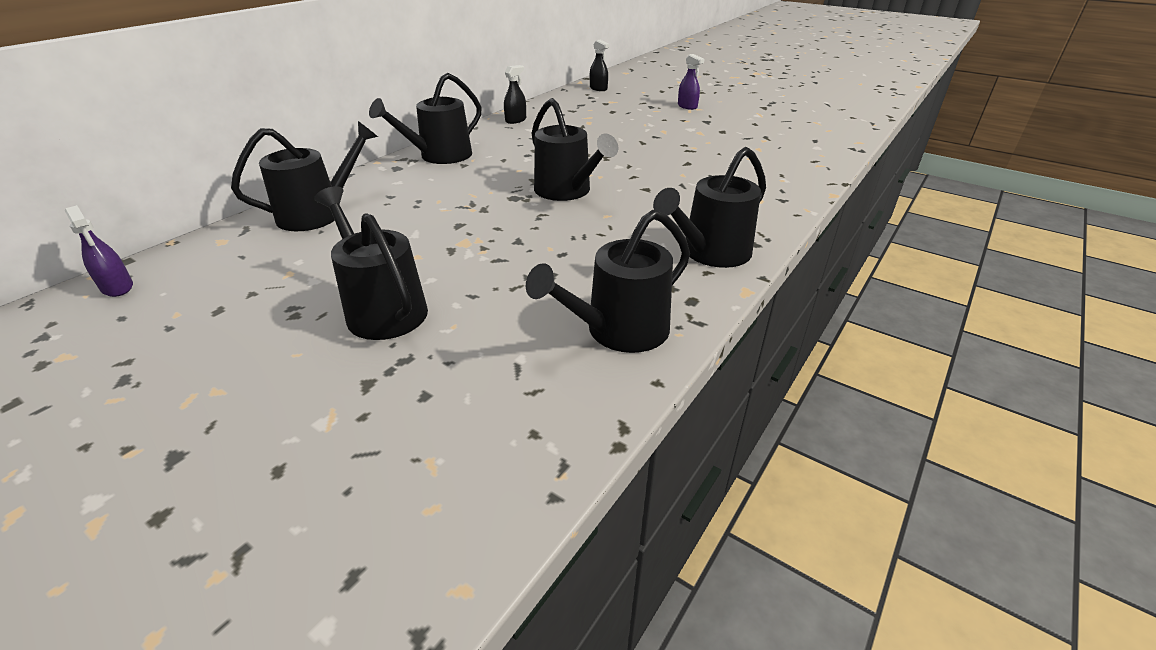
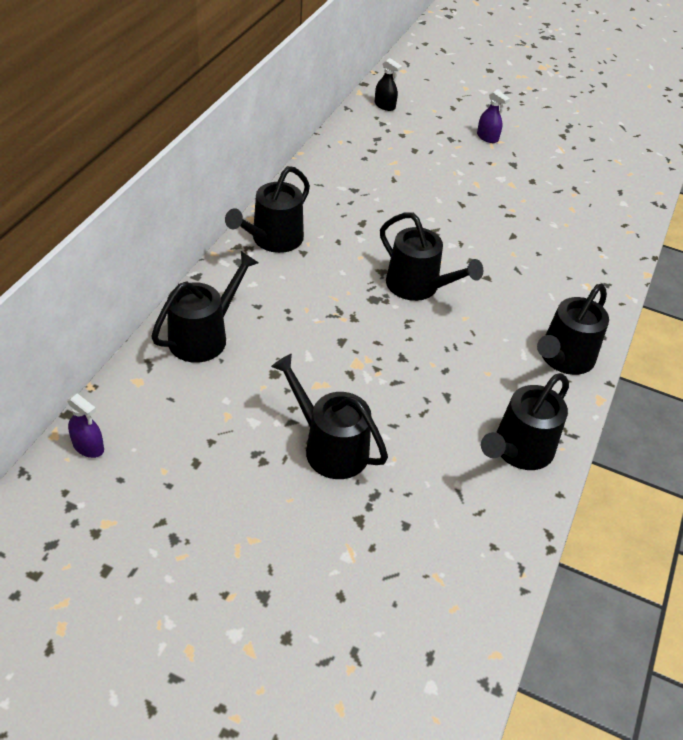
camera: 15 degrees left, 10 degrees up
(516, 120) = (321, 172): black spray bottle -> none

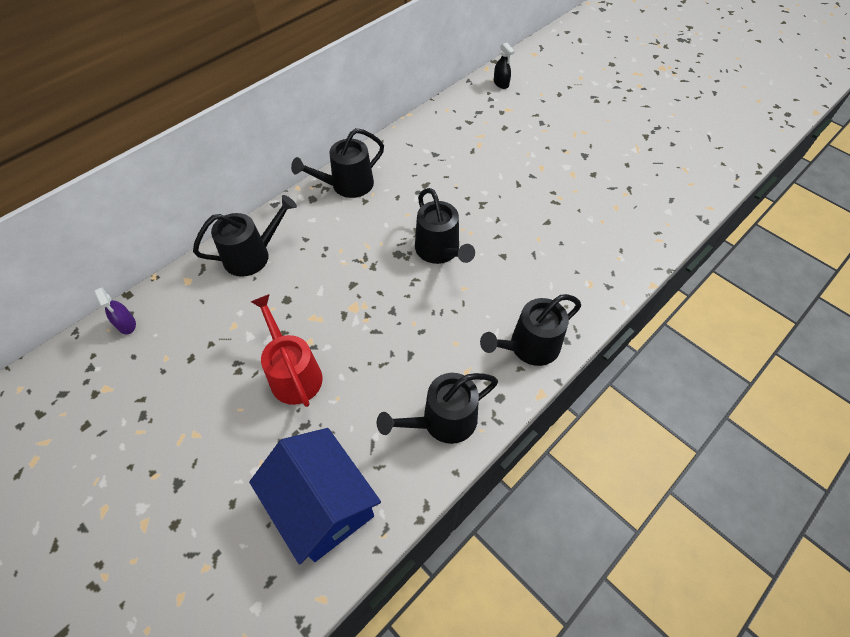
camera: 25 degrees right, 10 degrees up
(330, 447) = (293, 374): black watering can -> red watering can
(442, 566) = (323, 505): none -> blue house
(487, 137) = (575, 126): purple spray bottle -> none

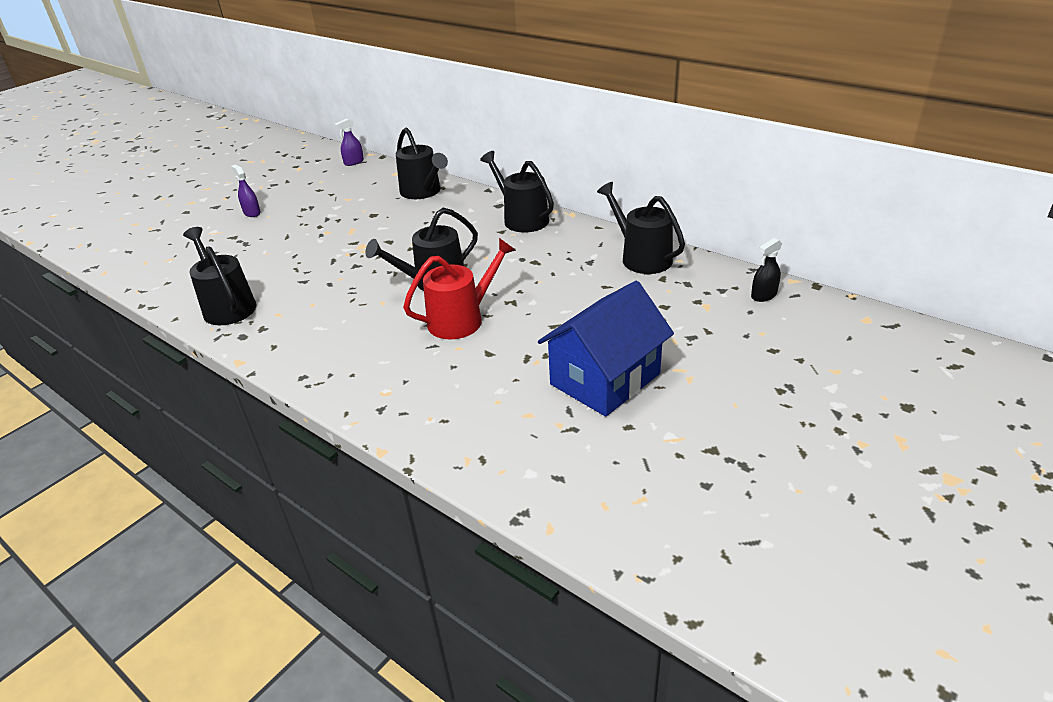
camera: 85 degrees right, 20 degrees down
(221, 430) = (252, 213): none -> purple spray bottle
(293, 374) = (295, 230): red watering can -> red watering can (461, 319)
(323, 505) = (174, 261): blue house -> blue house (605, 379)
(529, 347) = (299, 351): black watering can -> black watering can (642, 258)

